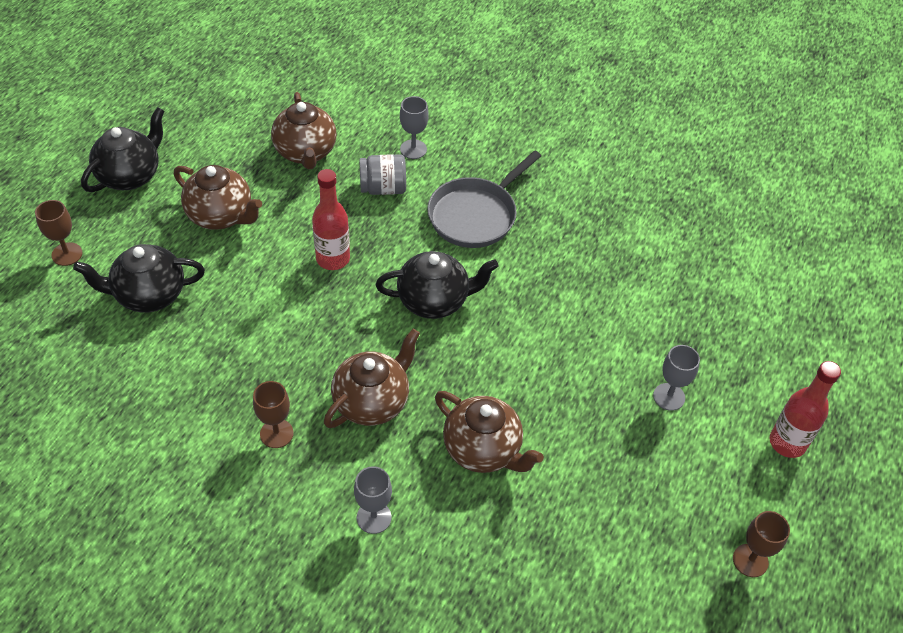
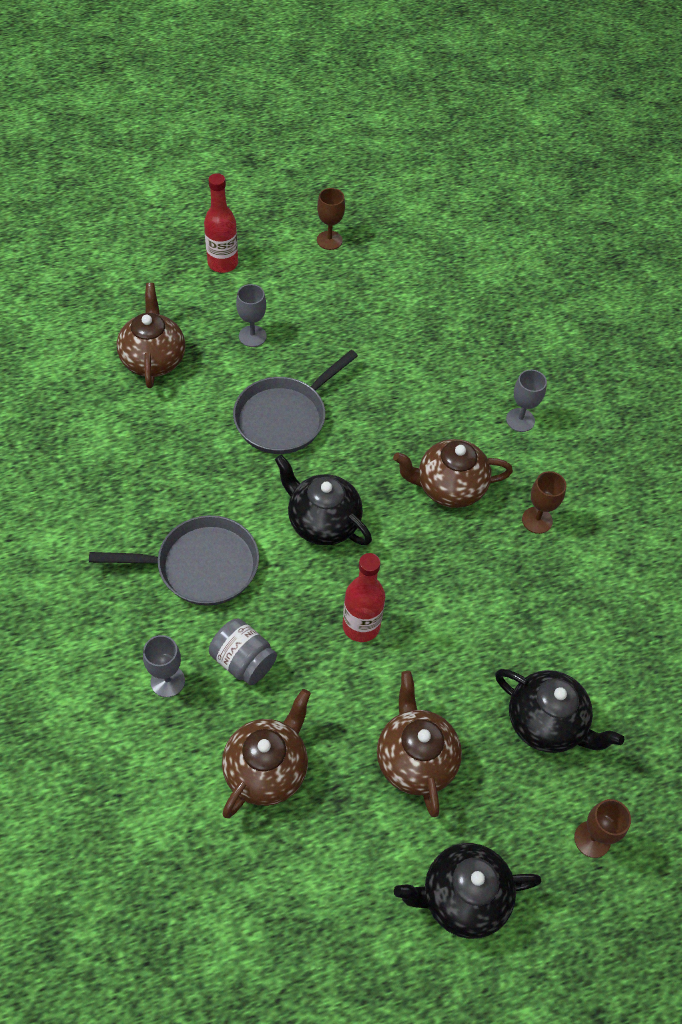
camera: 135 degrees left, 5 degrees up
(483, 450) = (408, 401): brown teapot -> brown teapot (153, 359)
(556, 352) = (284, 417): none -> grey pan

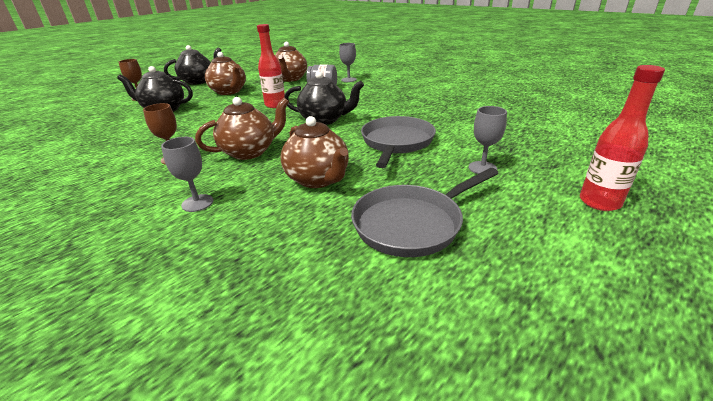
camera: 155 degrees right, 25 degrees down
(153, 359) = (519, 135): brown teapot -> brown teapot (318, 179)
(201, 566) = (371, 97): grey pan -> grey pan (412, 223)
(329, 240) = (556, 281): brown goblet -> none

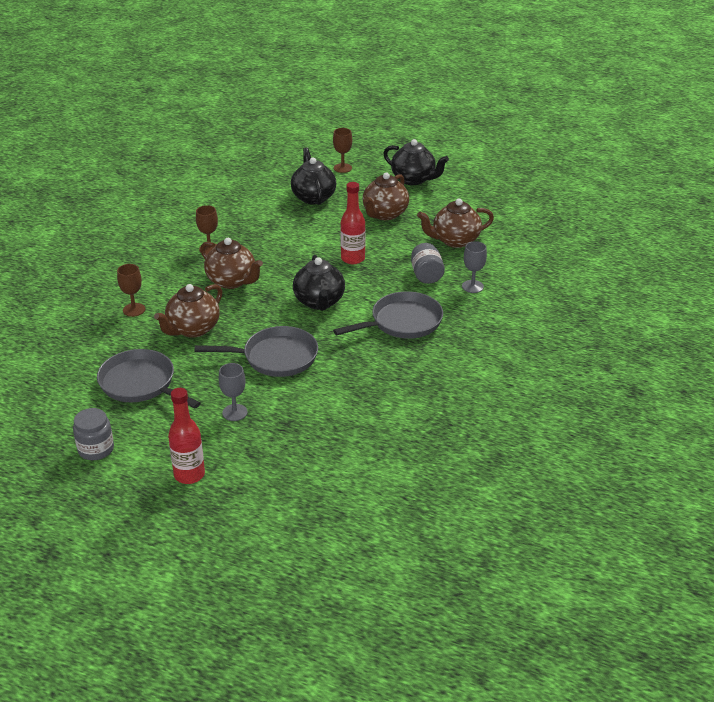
camera: 70 degrees right, 5 degrees up
(197, 203) = (147, 286): grey goblet -> none
(239, 217) = (134, 310): none -> brown goblet
(375, 98) = (402, 322): none -> grey pan
(564, 277) = (96, 449): none -> grey jar

